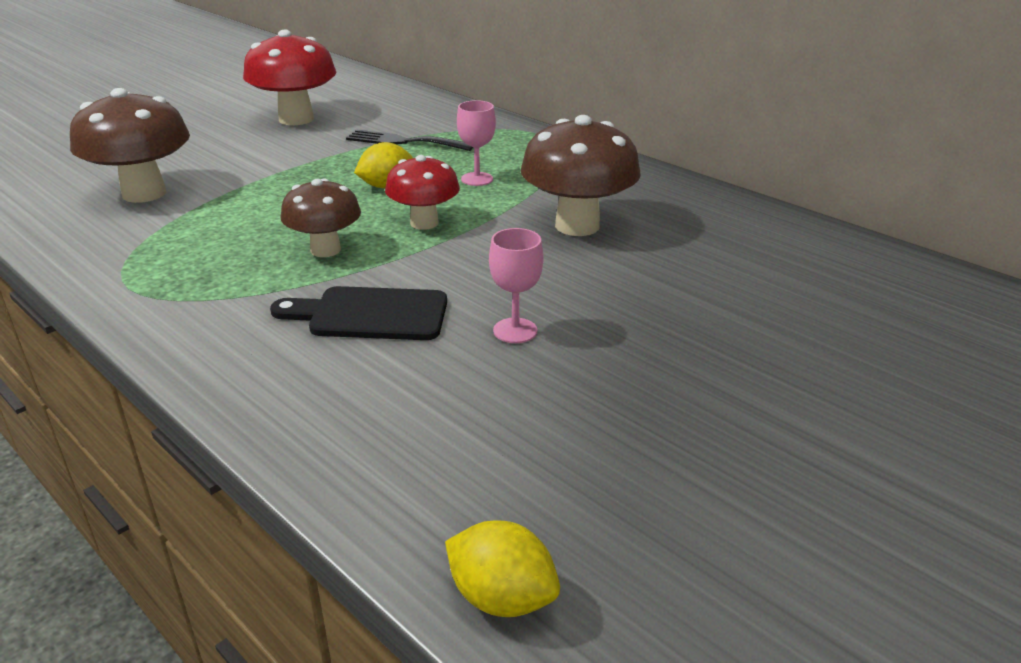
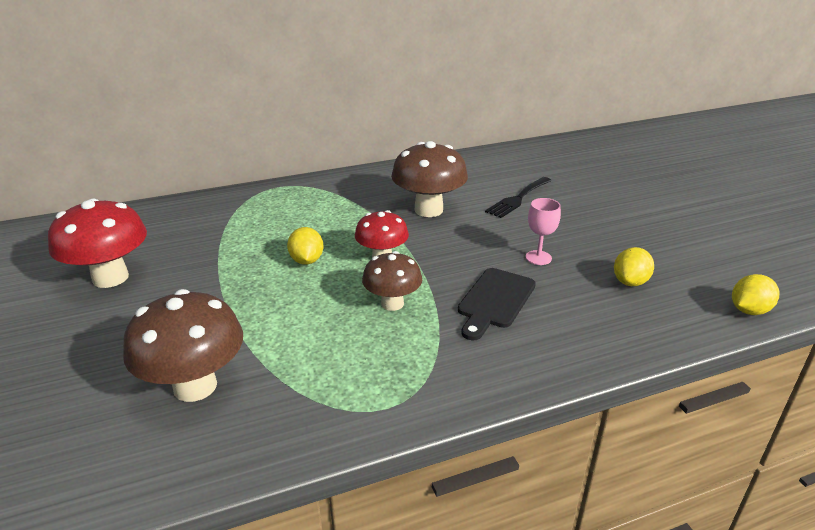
camera: 65 degrees left, 0 degrees up
(403, 141) = (230, 238): black fork -> black fork (518, 199)
(477, 179) = (330, 225): pink goblet -> none
(506, 430) = (630, 282): none -> yellow lemon

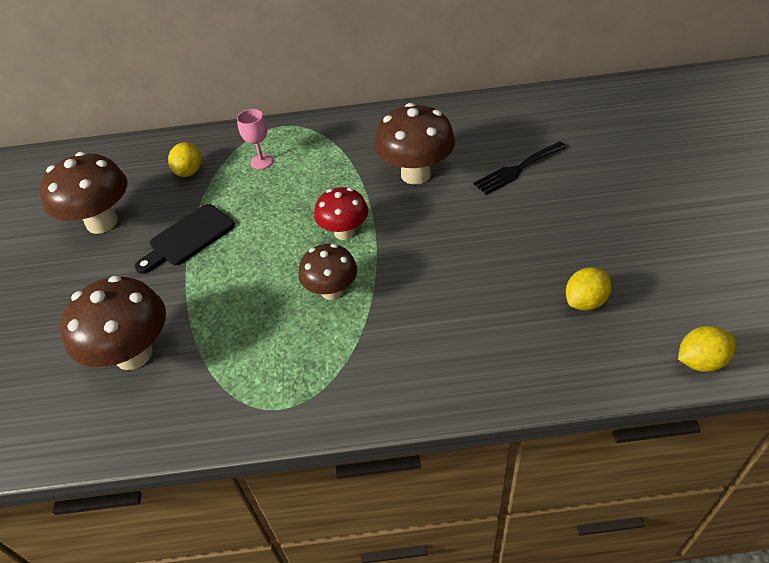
camera: 20 degrees right, 15 degrees up
(110, 278) = (102, 222): red mushroom -> brown mushroom
(306, 260) = (273, 226): yellow lemon -> yellow lemon (189, 172)
(494, 301) = (431, 304): black cutting board -> black cutting board (188, 238)
(538, 258) = (501, 254): pink goblet -> pink goblet (261, 161)

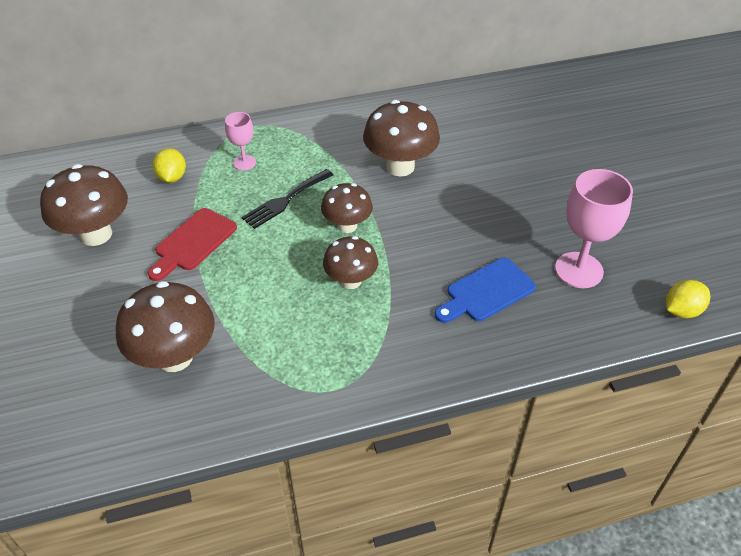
camera: 15 degrees left, 0 degrees up
(188, 238) = (193, 242): black cutting board -> red cutting board
(344, 232) = (347, 226): red mushroom -> brown mushroom
(474, 317) = (486, 292): none -> blue cutting board
(517, 169) = (493, 156): black fork -> black fork (285, 200)
(585, 301) = (579, 270): yellow lemon -> pink goblet

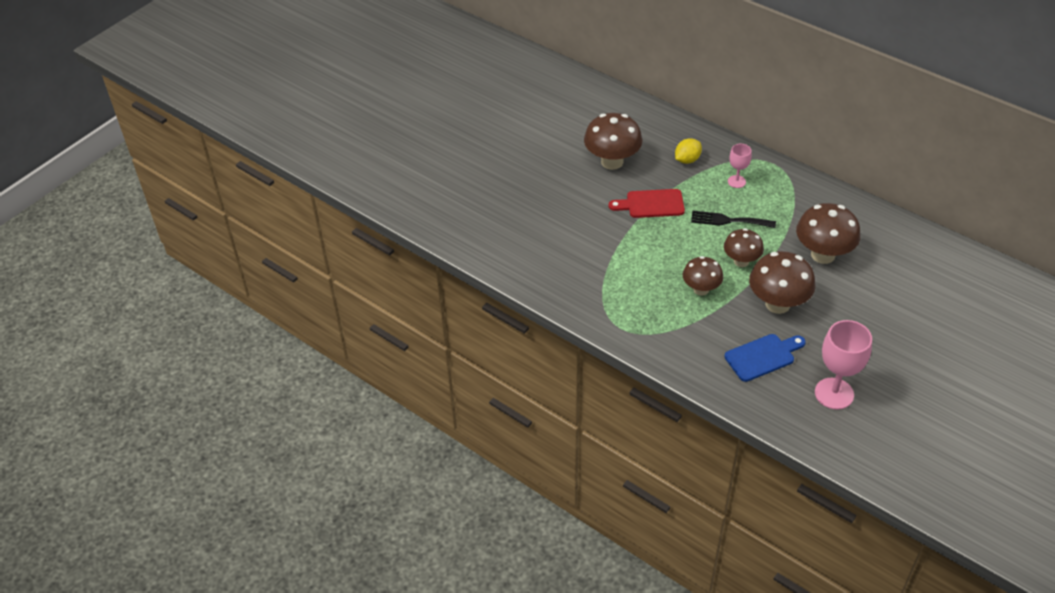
camera: 55 degrees right, 0 degrees up
(175, 357) = (573, 251): brown mushroom -> brown mushroom (777, 304)
(486, 292) = (763, 356): blue cutting board -> blue cutting board turned 135 degrees clockwise
(682, 311) = (858, 464): yellow lemon -> none

